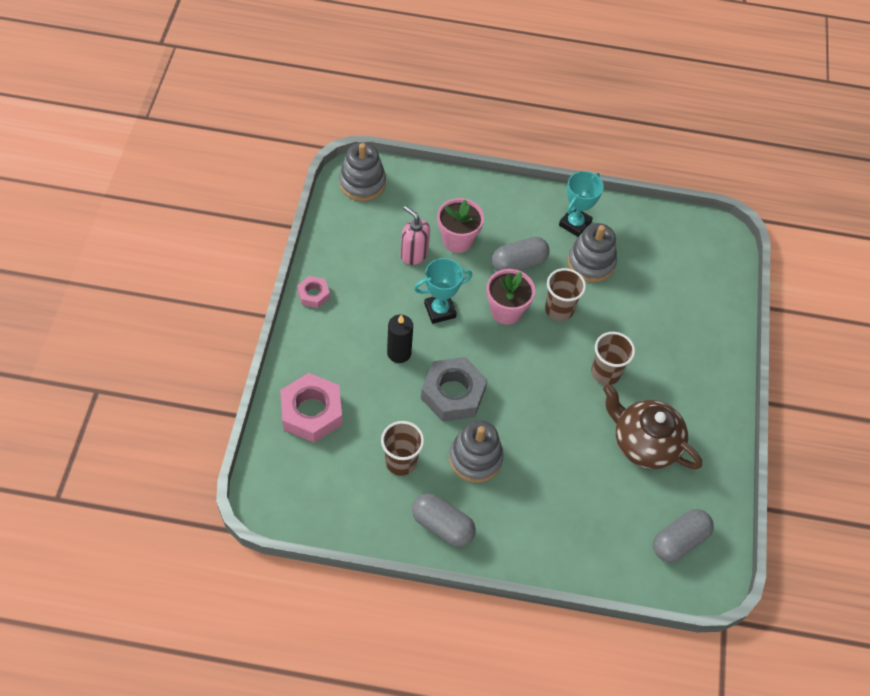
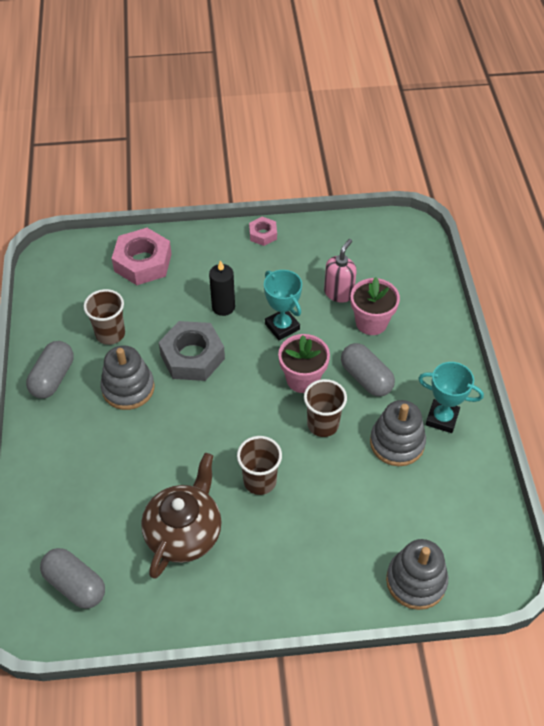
camera: 80 degrees right, 5 degrees down
(362, 183) = (403, 237): grey stacking toy -> grey stacking toy (416, 581)

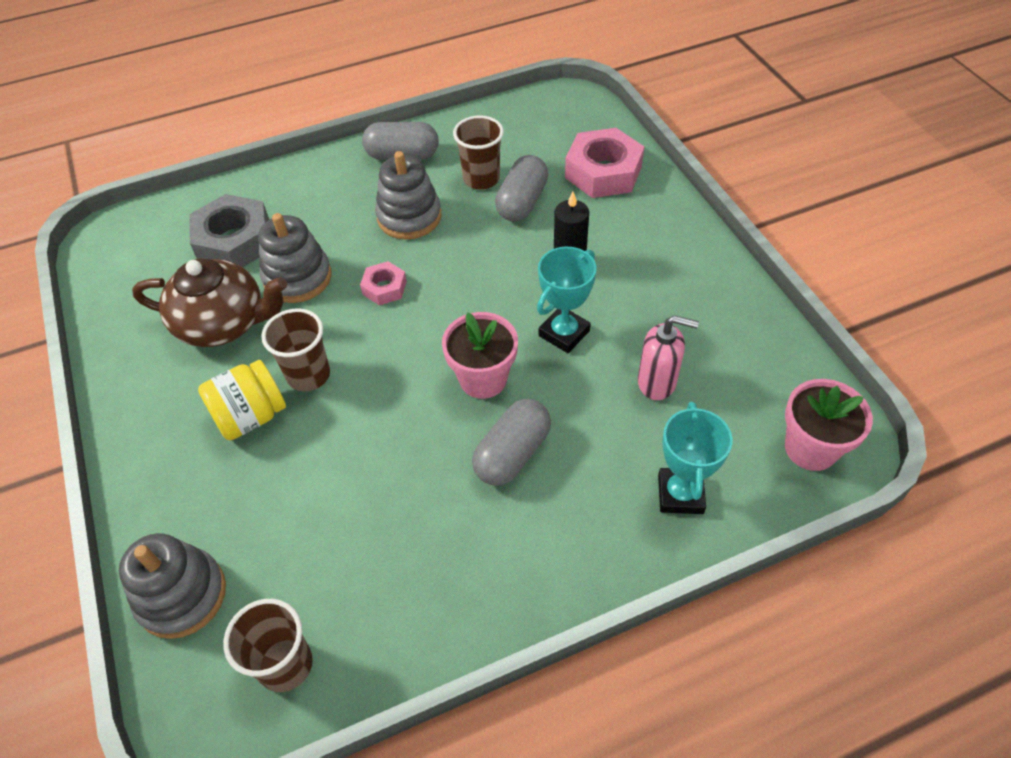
camera: 75 degrees right, 0 degrees up
(75, 585) = (148, 254): grey capsule -> grey capsule (522, 202)
(192, 356) = (477, 258): grey nut -> grey nut (235, 241)
(263, 234) = (719, 269): pink nut -> pink nut (384, 288)
(284, 523) = (251, 416): none -> yellow jar
(323, 424) = (414, 420): brown cup -> brown cup (285, 664)
(371, 322) = (620, 436): pink flower pot -> pink flower pot (810, 448)
(397, 443) = (409, 520): grey stacking toy -> grey stacking toy (297, 278)
(442, 418) = (472, 574): turquoise trophy -> turquoise trophy (680, 494)

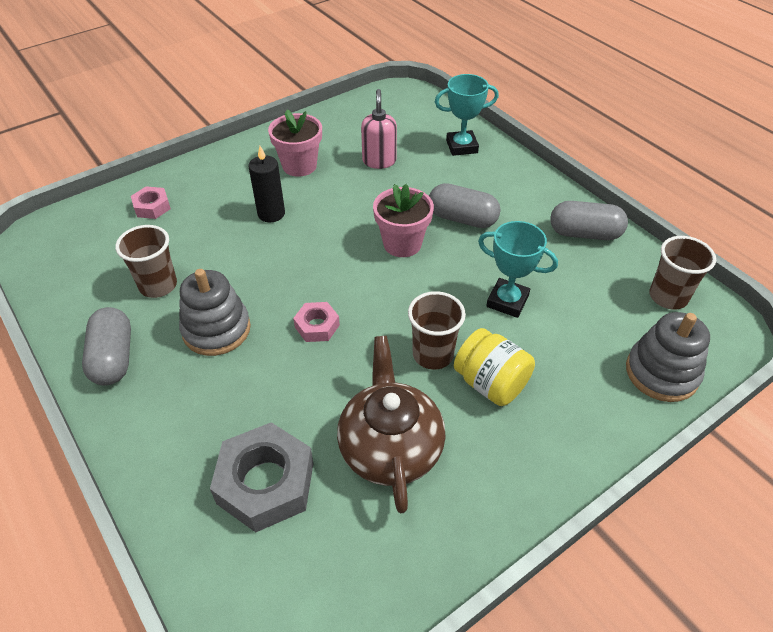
camera: 105 degrees left, 5 degrees down
(297, 278) = (315, 400): grey stacking toy -> none
(522, 202) = (193, 252): grey capsule -> grey capsule (584, 233)
(564, 333) = (346, 208): turquoise trophy -> turquoise trophy (507, 301)
(603, 172) = (152, 207): pink nut -> pink nut, size x0.53
(810, 448) = (410, 103): pink flower pot -> pink flower pot (299, 166)

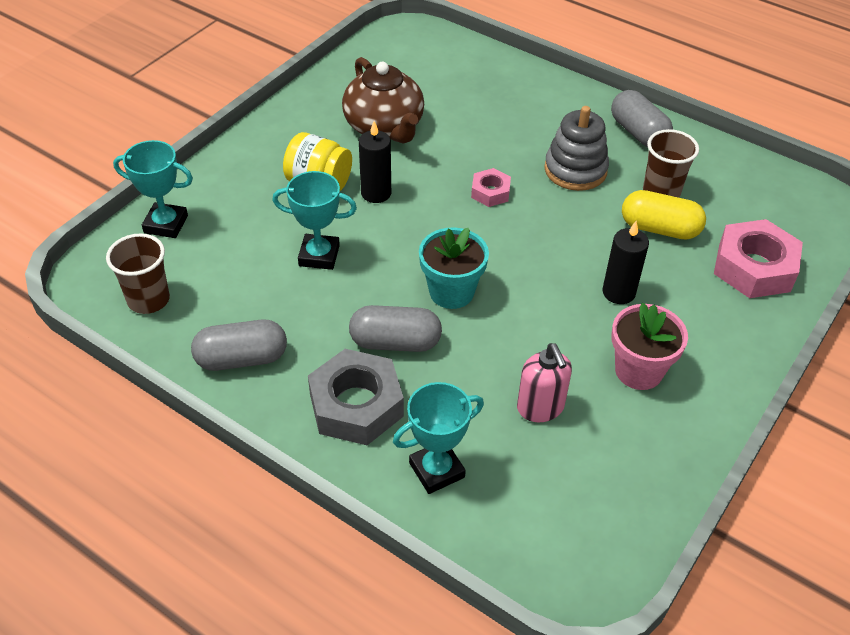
camera: 160 degrees right, 0 degrees up
(152, 207) = (754, 267): pink nut -> pink nut, size x1.90
(193, 253) = (659, 229): none -> yellow capsule
(266, 483) = (461, 92): grey nut -> grey nut (356, 405)
(402, 244) = (451, 292): pink flower pot -> turquoise flower pot
(433, 354) = (376, 193): brown cup -> black candle
(661, 373) = (166, 224): grey stacking toy -> turquoise trophy

